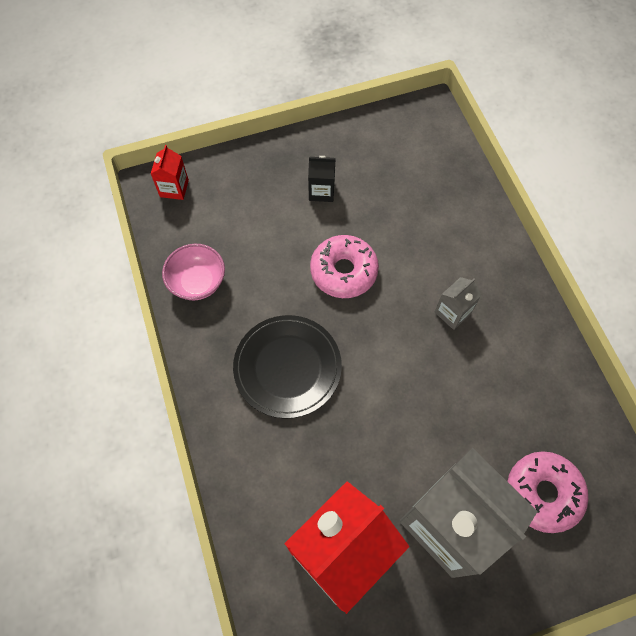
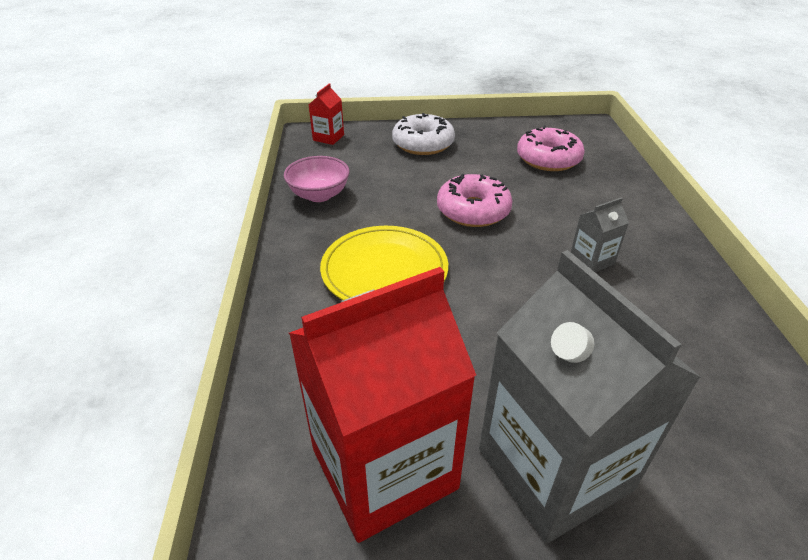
camera: 15 degrees right, 25 degrees down
(273, 178) = (423, 144): none -> white donut
(287, 367) = (384, 270): black plate -> yellow plate
(321, 191) = (467, 157): black carton -> none
(543, 493) = (706, 465): pink donut -> pink donut (548, 159)

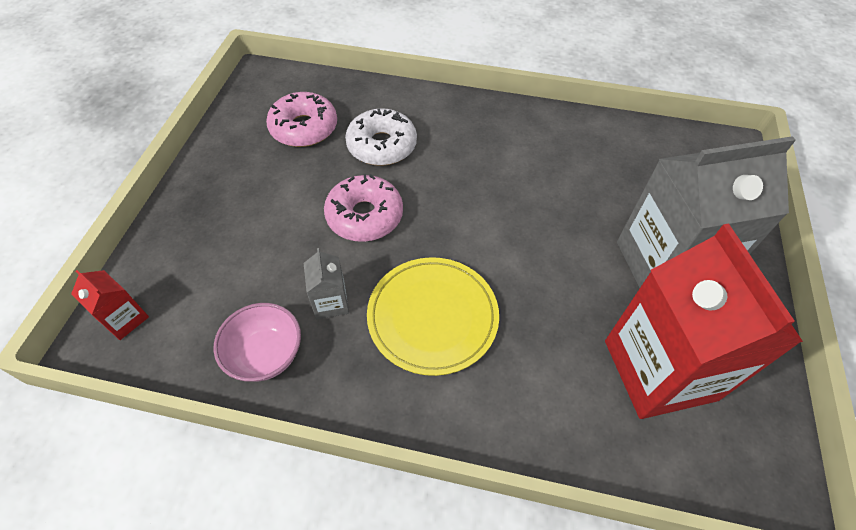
camera: 75 degrees left, 15 degrees up
(423, 144) = (209, 220): white donut -> white donut (382, 145)
(591, 260) = (467, 161): grey carton -> grey carton (331, 302)

